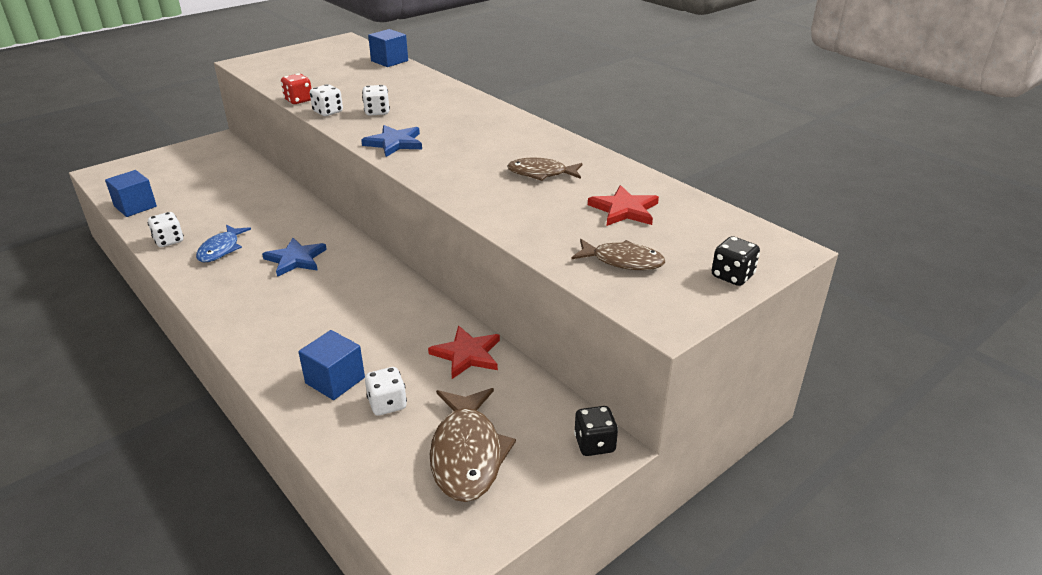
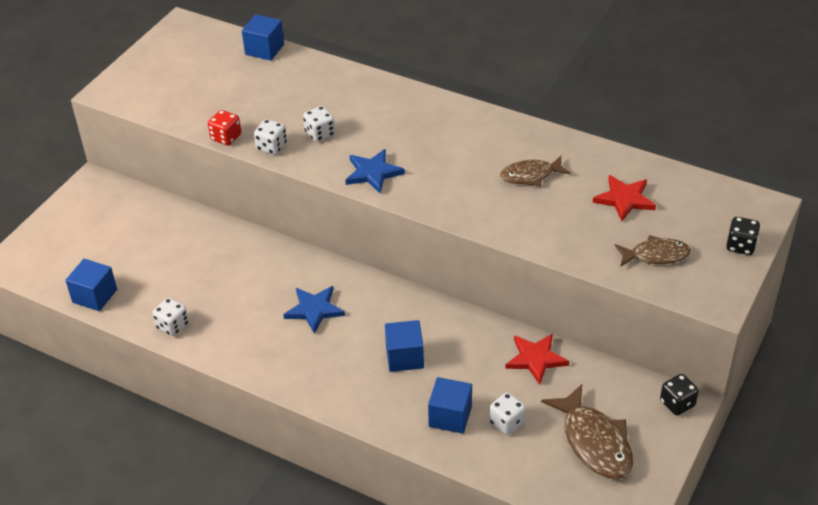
camera: 20 degrees left, 10 degrees up
(221, 249) = (233, 320): blue fish -> none
(339, 317) = (404, 357): none -> blue cube

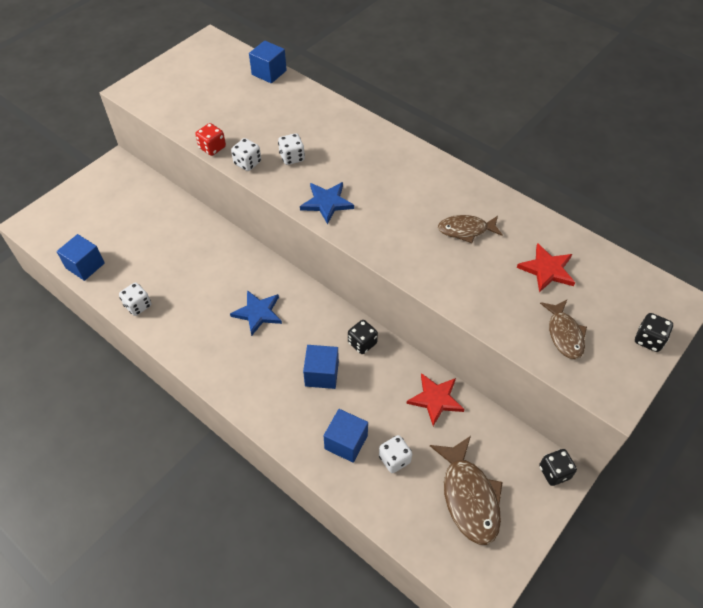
camera: 10 degrees right, 10 degrees up
(441, 319) = (362, 343): none -> black dice
(656, 255) = (564, 334): brown fish -> brown fish turned 75 degrees clockwise

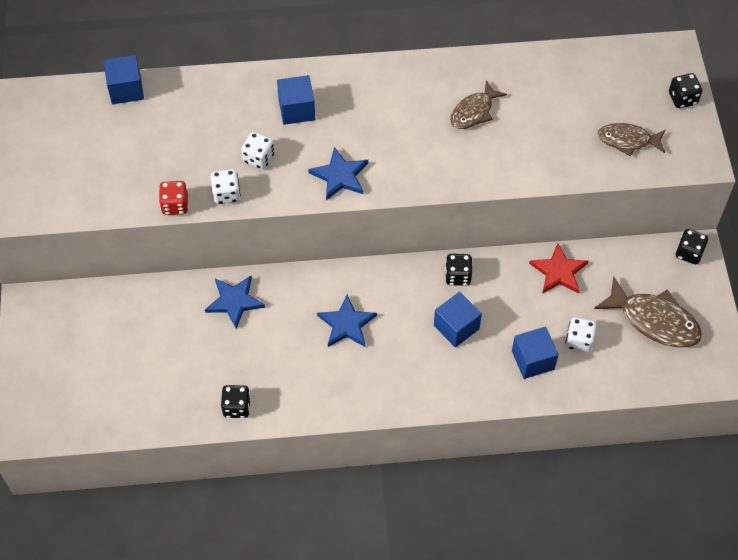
camera: 45 degrees left, 5 degrees up
(85, 266) = (139, 417): blue cube -> blue cube (296, 109)
(138, 306) = (237, 407): white dice -> black dice
(214, 246) = (234, 301): none -> blue star
(547, 270) = (565, 98): red star -> none
(564, 334) = (627, 140): brown fish -> brown fish turned 150 degrees clockwise

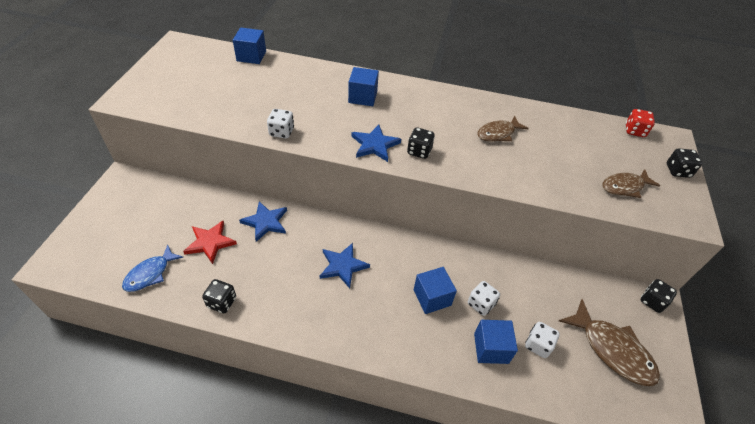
camera: 15 degrees right, 10 degrees down
(141, 404) = (150, 274): none -> blue fish
(175, 205) = (239, 128): red dice -> red dice (634, 131)
(258, 158) = (319, 117): white dice -> white dice (481, 304)
(458, 276) = (447, 258): black dice -> black dice (419, 151)
(558, 272) = (533, 281): red star -> red star (210, 242)
(627, 140) = (624, 187): brown fish -> brown fish turned 45 degrees counterclockwise

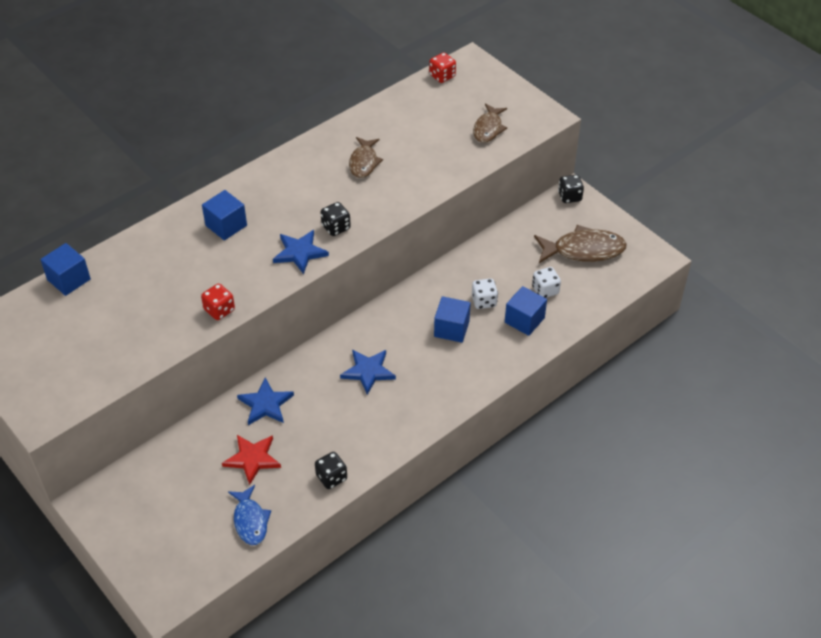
camera: 50 degrees left, 0 degrees up
(281, 132) = (219, 310): white dice -> red dice
(677, 171) = (502, 86): black dice -> none

